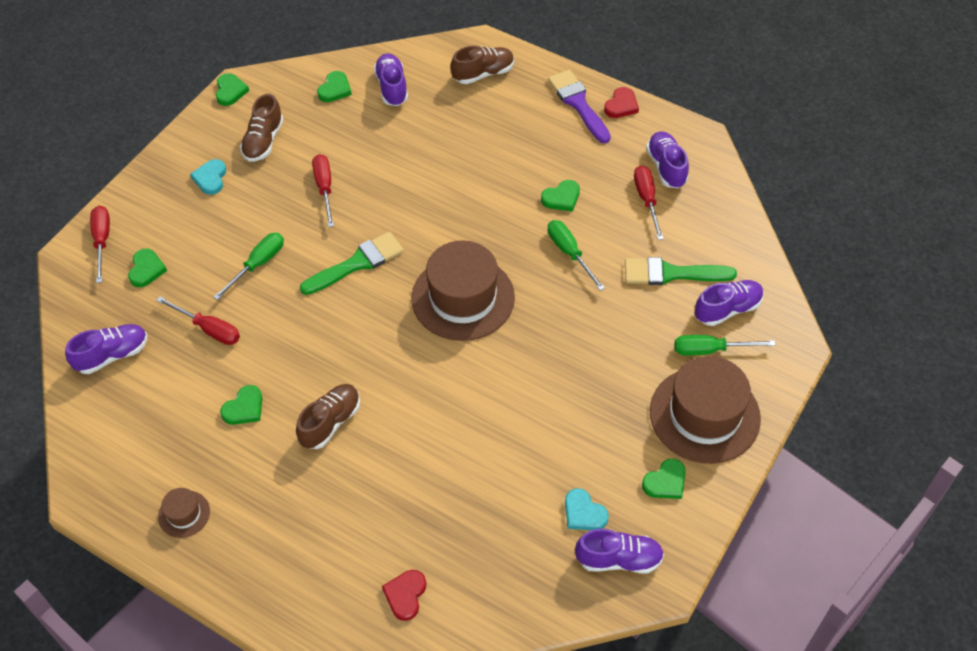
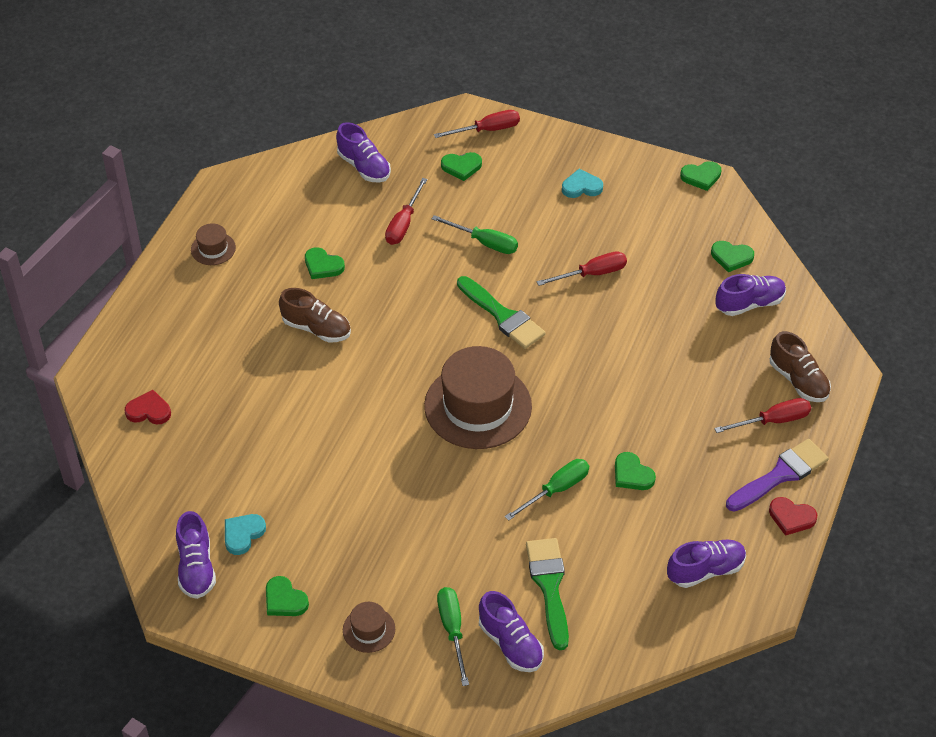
camera: 80 degrees right, 5 degrees down
(263, 141) = (641, 215): brown shoe -> none
(646, 200) = (650, 555): red screwdriver -> red screwdriver (773, 421)
(704, 415) = (369, 629): brown hat -> brown hat, size x0.45

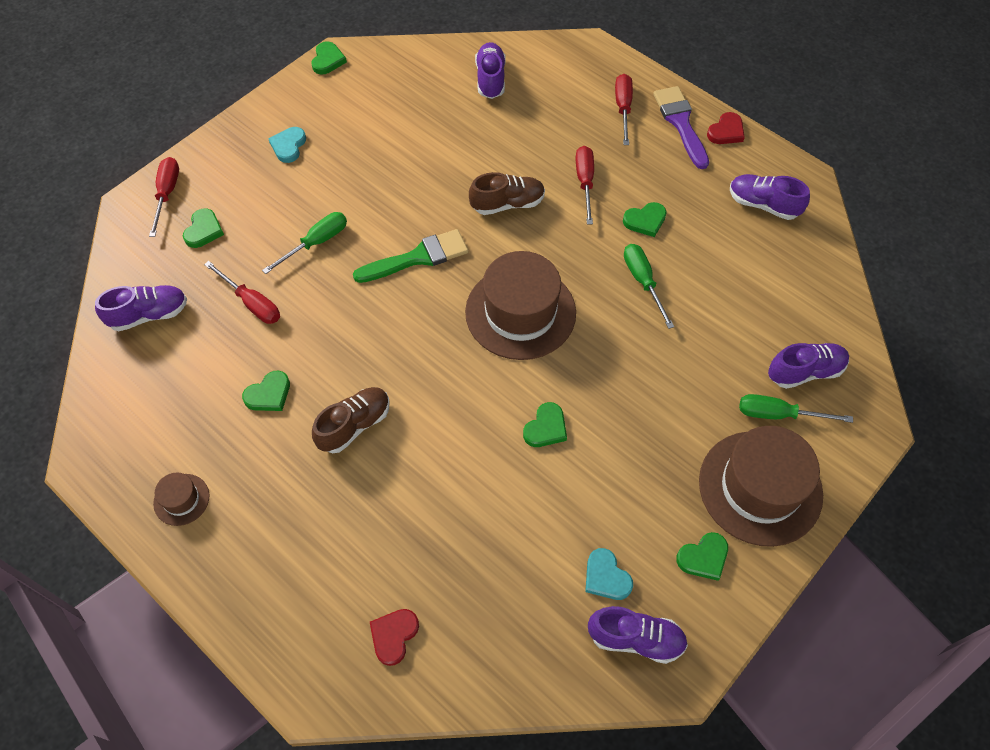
camera: 70 degrees left, 10 degrees up
(369, 629) = (760, 487): brown hat -> brown hat, size x2.24
(549, 586) = (749, 321): green brush -> none
(592, 274) = (401, 173): red screwdriver -> red screwdriver (585, 182)
(705, 570) = (763, 205): purple shoe -> purple shoe turned 60 degrees counterclockwise
(731, 257) = (432, 73): green heart -> green heart (546, 428)
(798, 380) = (587, 78): brown shoe -> brown shoe (507, 204)

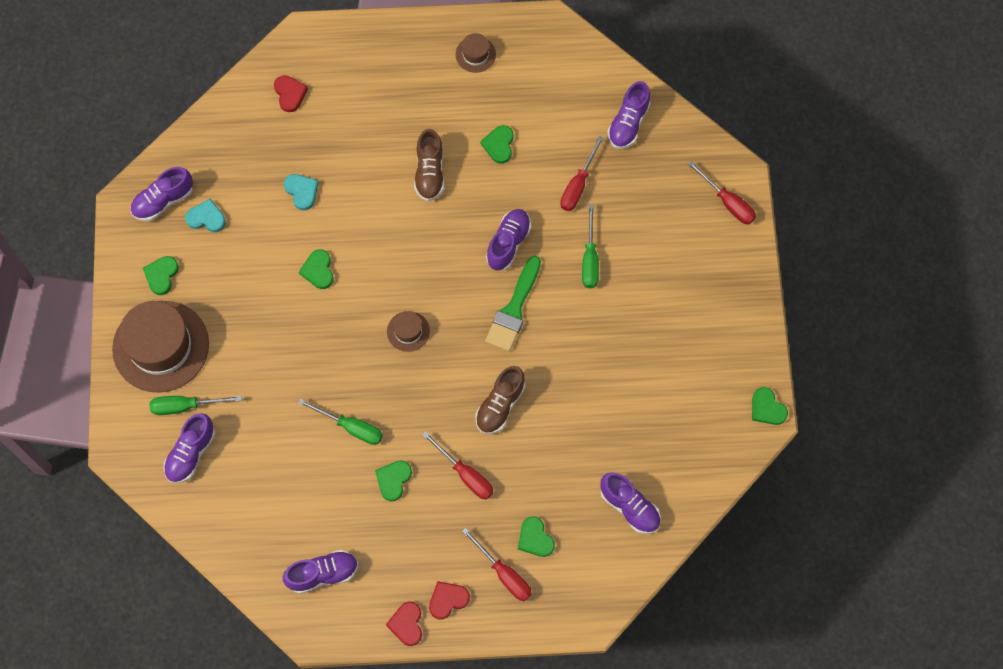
camera: 135 degrees right, 10 degrees up
(204, 230) = (670, 201): green heart -> green heart (535, 538)
(252, 303) = (578, 185): red screwdriver -> red screwdriver turned 60 degrees counterclockwise
(288, 146) = (699, 310): turquoise heart -> turquoise heart (302, 191)
(362, 308) = (508, 243): none -> purple shoe
(520, 312) = (408, 331): brown hat -> brown hat, size x0.45
(680, 123) = (448, 600): purple brush -> red heart
(778, 414) = (185, 406): green screwdriver -> green screwdriver turned 150 degrees counterclockwise

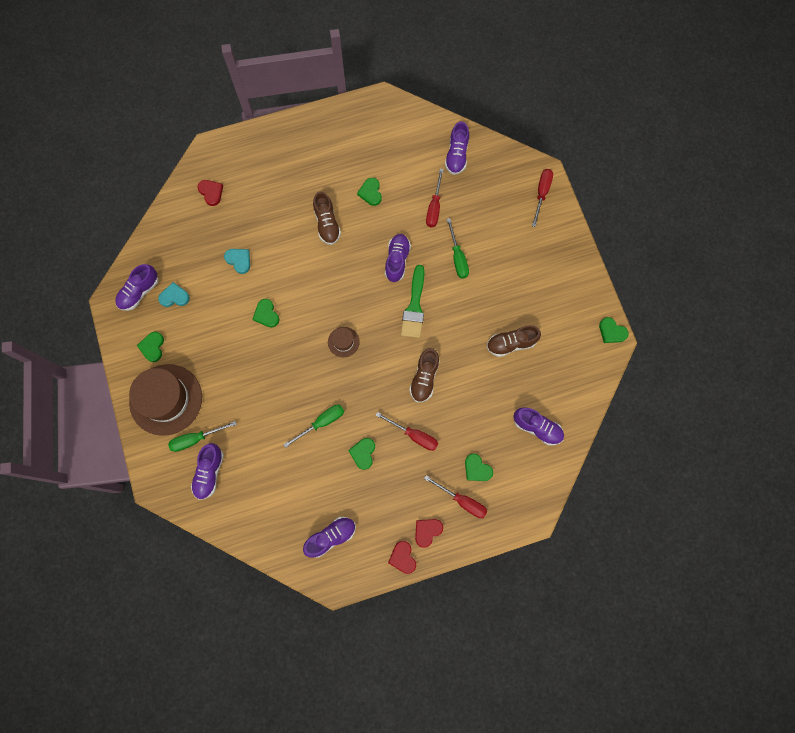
camera: 15 degrees left, 5 degrees up
(351, 427) = (322, 422): green screwdriver -> green screwdriver turned 45 degrees counterclockwise
(475, 54) = (336, 133): brown hat -> none
(627, 390) = (511, 344): none -> brown shoe
(728, 202) = (541, 194): red screwdriver -> red screwdriver turned 105 degrees counterclockwise

